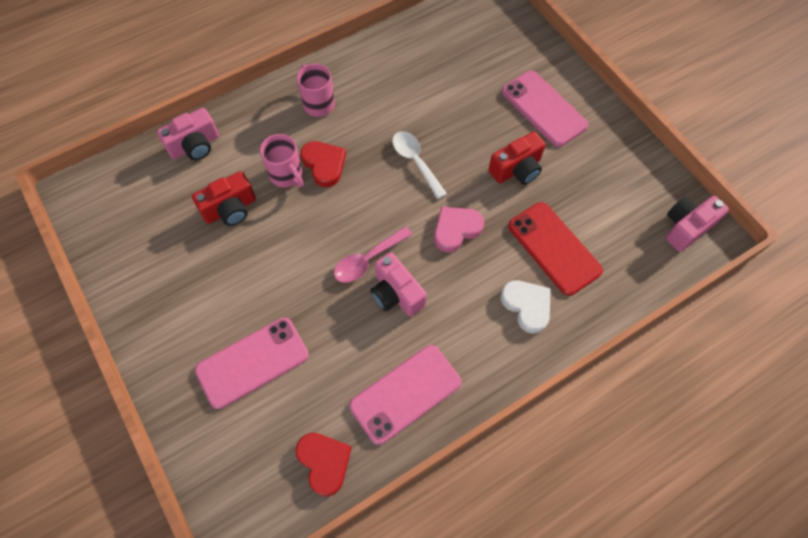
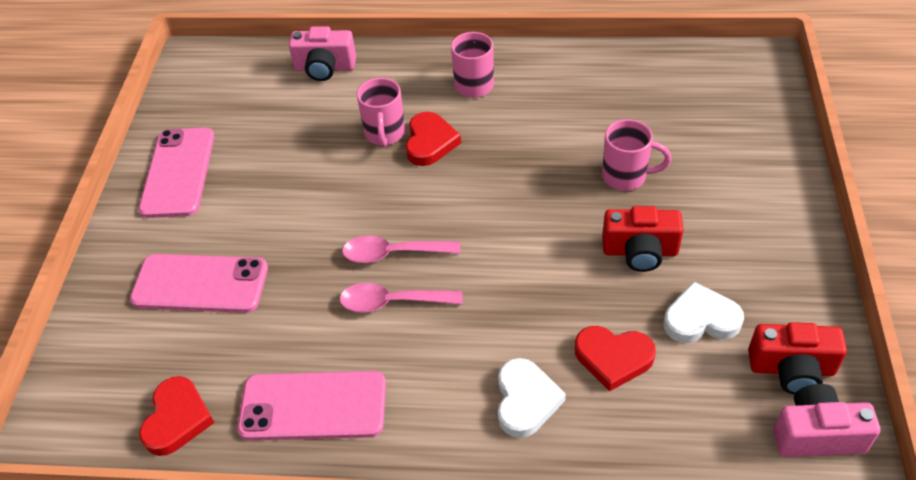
camera: 40 degrees right, 15 degrees down
(230, 209) = (306, 138): red camera -> red camera (791, 369)
(396, 293) = (392, 302): pink camera -> pink spoon
(415, 162) = (528, 186): white spoon -> none
(456, 229) = (513, 275): pink heart -> none
(470, 122) = (626, 176): none -> pink mug
(544, 108) = (730, 205): pink phone -> pink phone (178, 172)
(554, 248) = (613, 358): red phone -> red heart
(581, 194) = (700, 319): none -> white heart

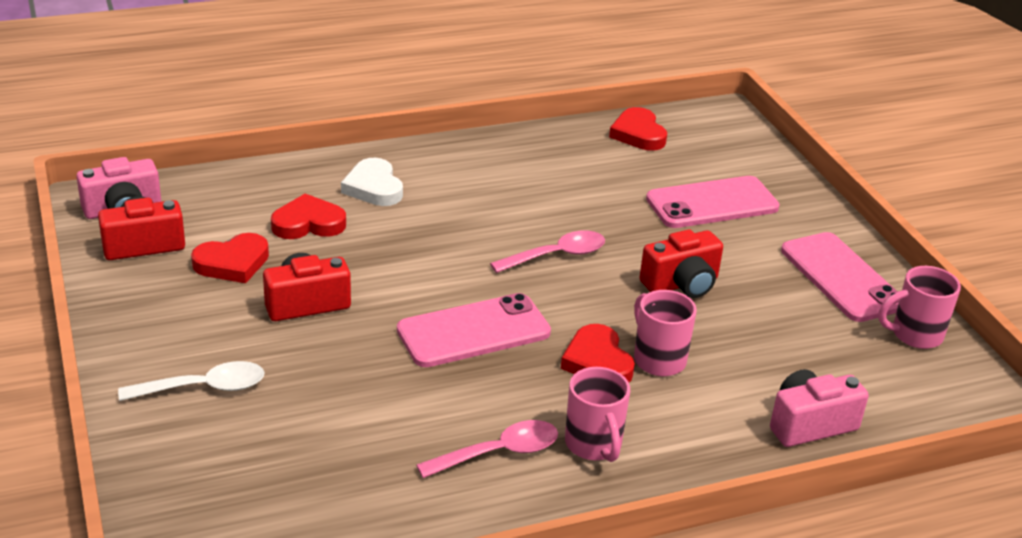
camera: 150 degrees right, 15 degrees down
(310, 196) = (682, 284): none -> red camera
(313, 406) = (542, 156): pink phone -> pink phone (473, 331)
(392, 302) = (529, 223): pink spoon -> pink spoon (498, 453)
(626, 176) = (344, 371): pink mug -> pink mug (914, 335)
(700, 319) = (232, 263): white heart -> red heart
(739, 186) = (203, 388): none -> white spoon

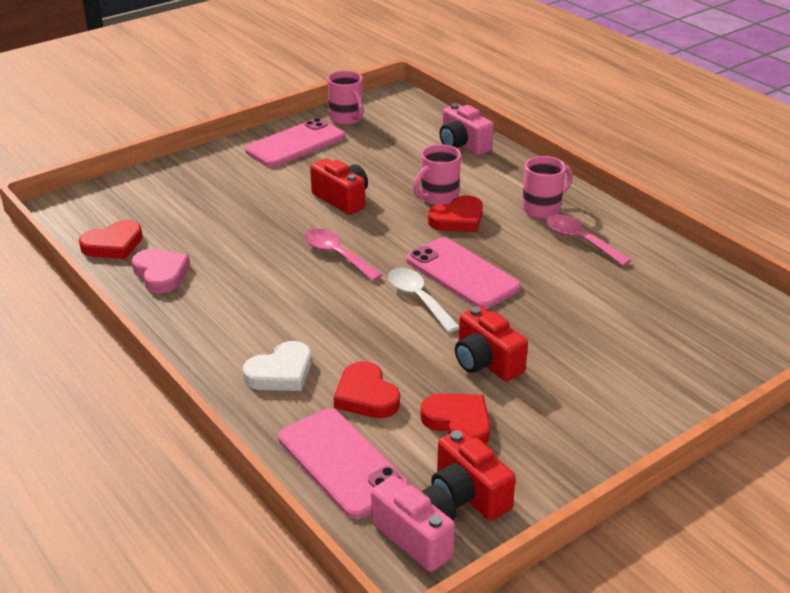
camera: 105 degrees left, 0 degrees up
(203, 388) = (628, 383): white spoon -> white spoon (418, 299)
(572, 151) = (161, 274): none -> pink heart
(712, 203) = (220, 199): pink phone -> pink phone (342, 463)

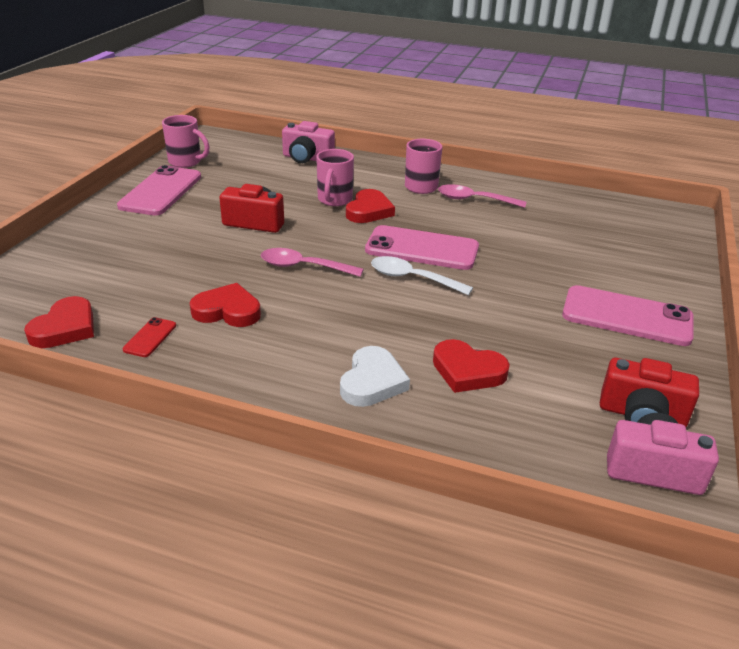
camera: 35 degrees left, 0 degrees up
(161, 274) = (150, 337): pink heart -> red phone
(342, 463) = (519, 437): pink phone -> pink phone (627, 316)
(458, 423) = (562, 362): red heart -> red heart (227, 311)
(486, 362) = (522, 307): red camera -> none

